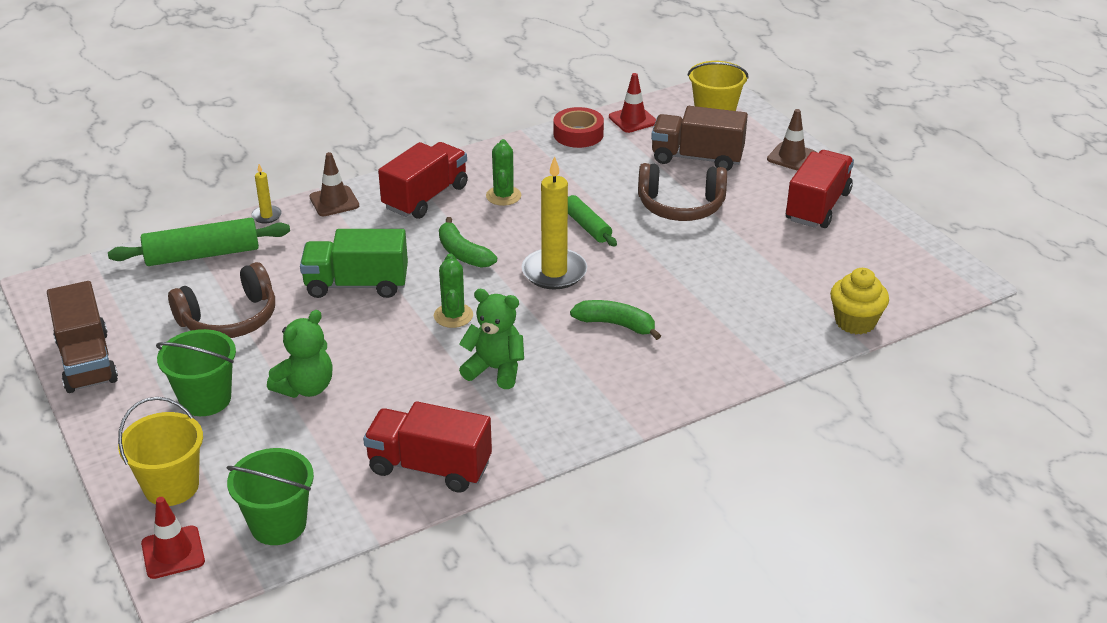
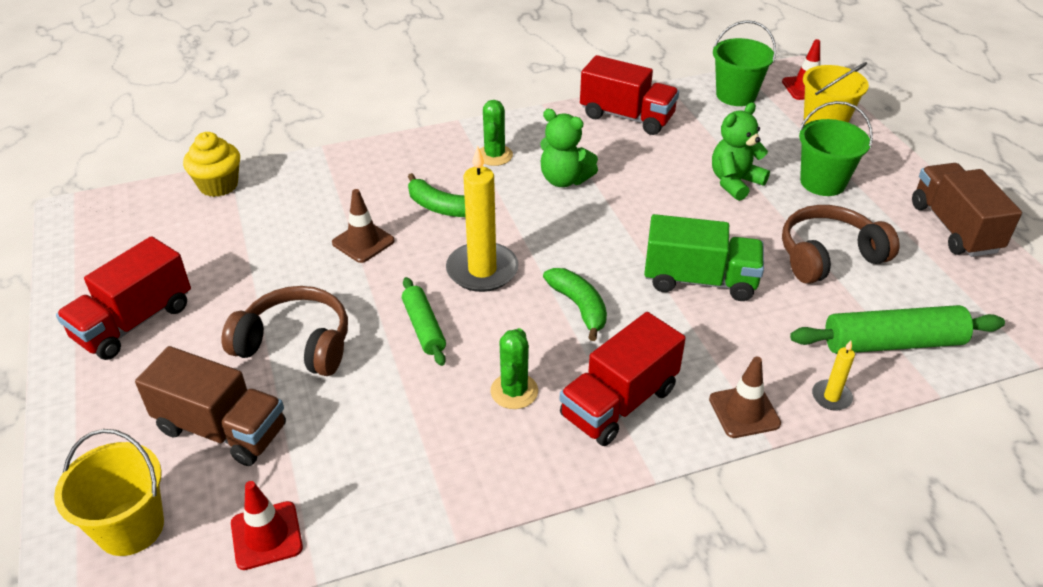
camera: 170 degrees left, 5 degrees up
(453, 316) = (597, 233): green cactus -> green cactus (494, 155)
(578, 134) = (368, 510): red tape -> none
(791, 157) = (92, 412): brown traffic cone -> brown traffic cone (363, 242)

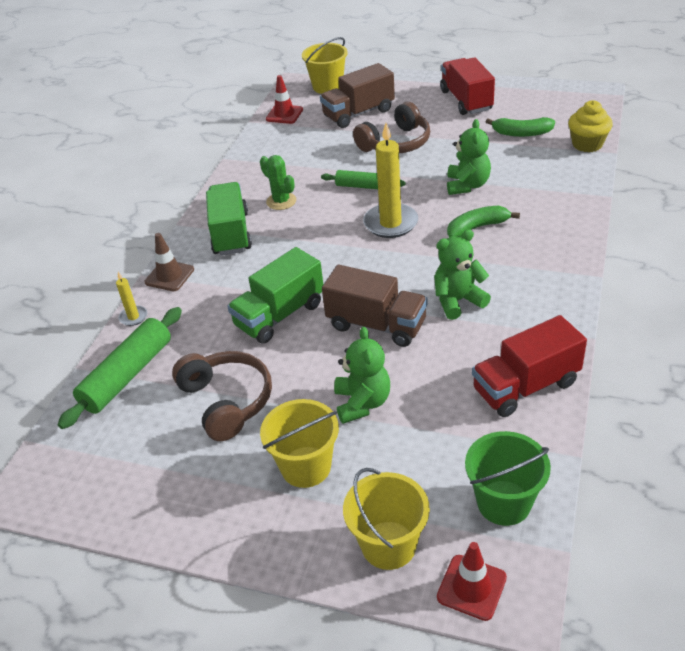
camera: 130 degrees right, 0 degrees up
(363, 242) = (467, 185): brown traffic cone -> green teddy bear
(494, 155) = (525, 276): green cactus -> none
(579, 307) = (315, 249): green banana -> green banana (521, 133)
(619, 402) = (231, 233): red truck -> green truck
(822, 182) = (306, 467): green bucket -> yellow bucket
(828, 256) = (226, 401): brown headphones -> brown headphones turned 45 degrees counterclockwise
(954, 228) = (163, 517): brown truck -> brown truck (376, 325)

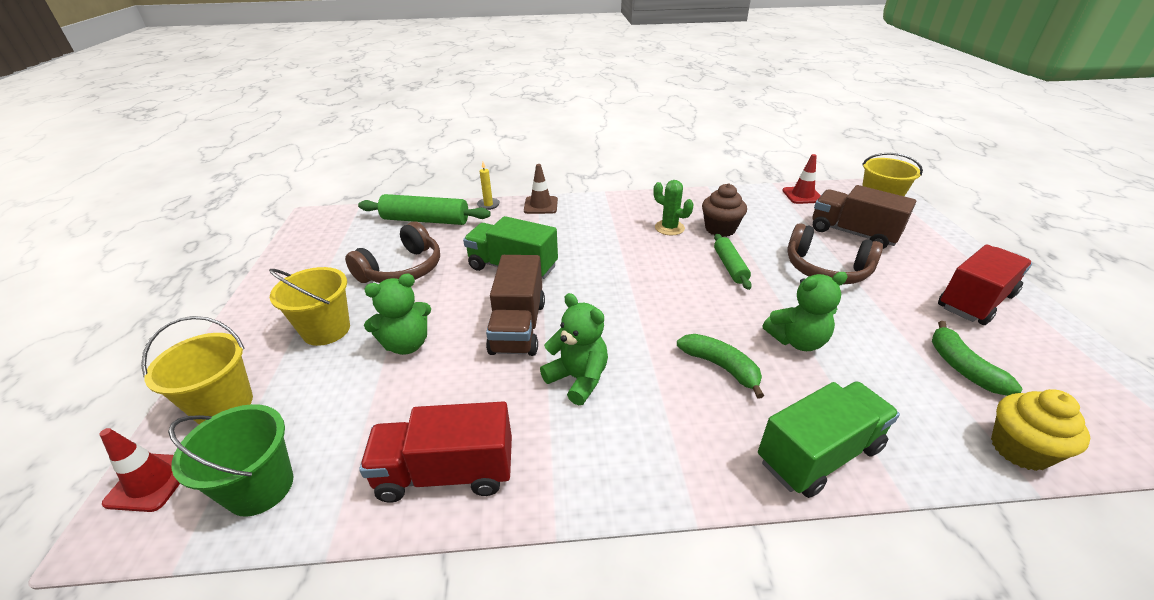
camera: 65 degrees right, 5 degrees down
(231, 233) = (608, 216): green truck -> green truck (819, 454)
(281, 201) = (669, 228): green cactus -> green cactus turned 75 degrees counterclockwise
(304, 174) = (720, 229): none -> brown cupcake
(390, 223) = (682, 299): yellow candle -> none
(525, 386) = (446, 472): red truck -> red truck turned 45 degrees counterclockwise

